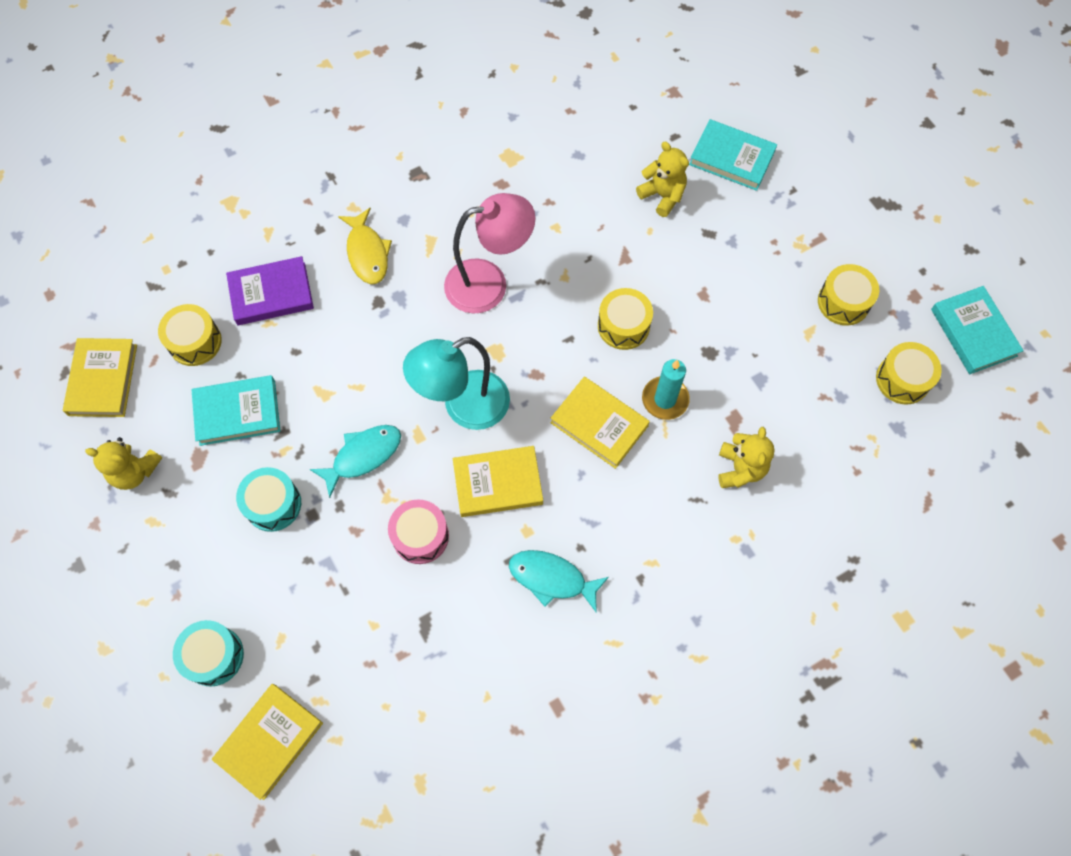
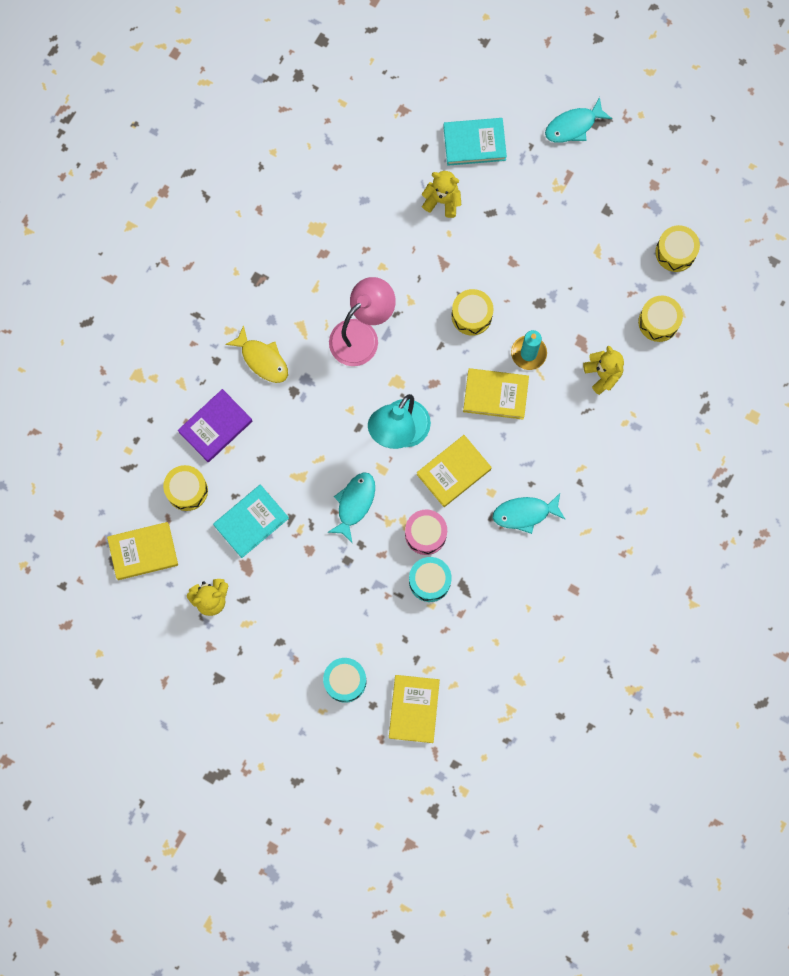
camera: 30 degrees left, 10 degrees up
(103, 380) = (143, 551): yellow book -> yellow book turned 75 degrees counterclockwise
(273, 504) = (317, 568): turquoise drum -> turquoise drum (429, 581)
(843, 302) = (609, 216): yellow drum -> yellow drum (658, 322)
(853, 193) = (573, 126): none -> turquoise fish
(973, 332) = (705, 191): turquoise book -> none

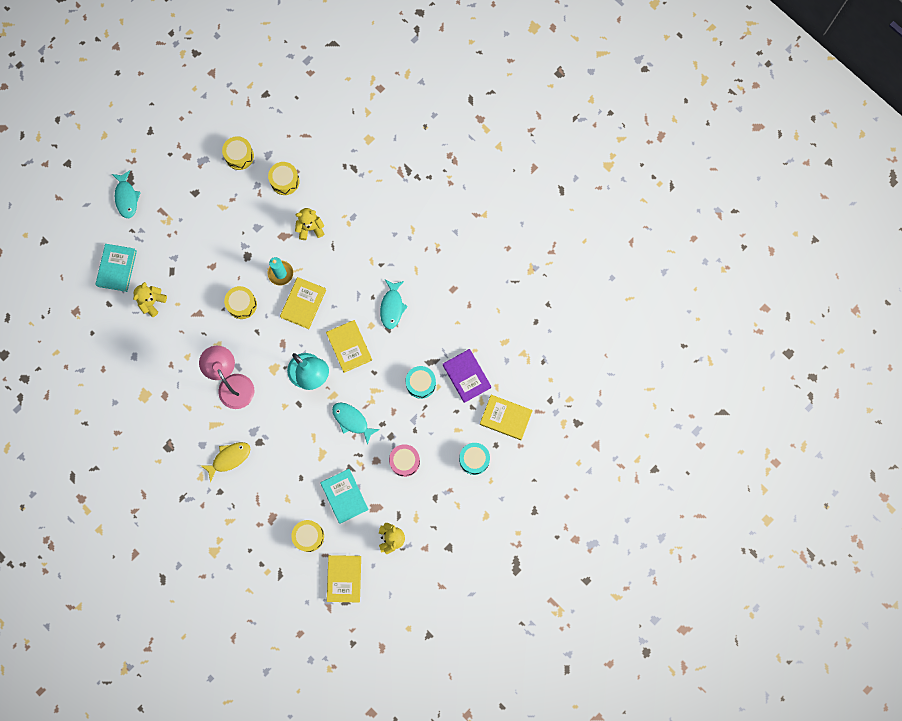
camera: 75 degrees left, 0 degrees up
(215, 426) = (268, 504): purple book -> purple book (466, 376)
(425, 534) = (387, 377): pink drum -> pink drum (404, 461)

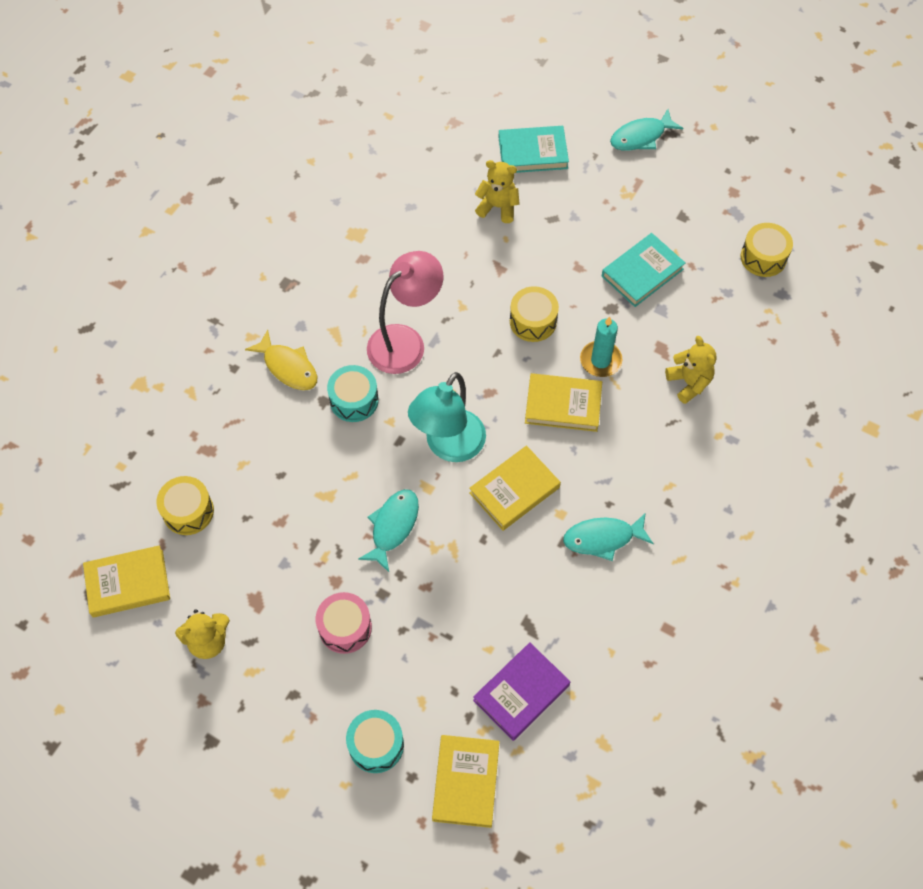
camera: 75 degrees right, 15 degrees down
(285, 181) = (750, 328): yellow drum -> none
(344, 496) = (265, 548): turquoise book -> turquoise book (642, 272)
(421, 383) = (486, 619): turquoise drum -> turquoise drum (354, 400)

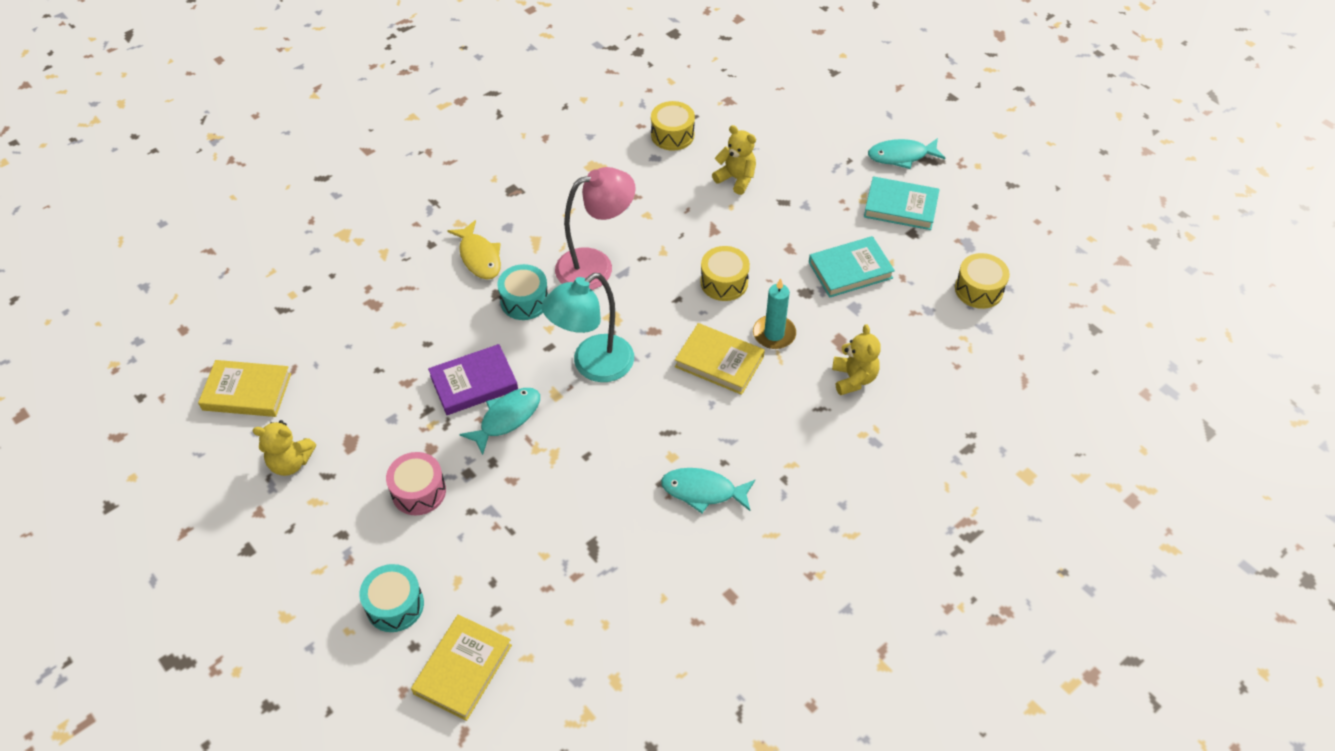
camera: 20 degrees right, 10 degrees down
(188, 511) = (330, 349): yellow drum -> yellow drum (672, 135)
(514, 490) = (637, 422): yellow book -> none
(521, 692) = (556, 605): purple book -> purple book (474, 383)
(533, 153) = (790, 143): turquoise book -> turquoise book (900, 207)

